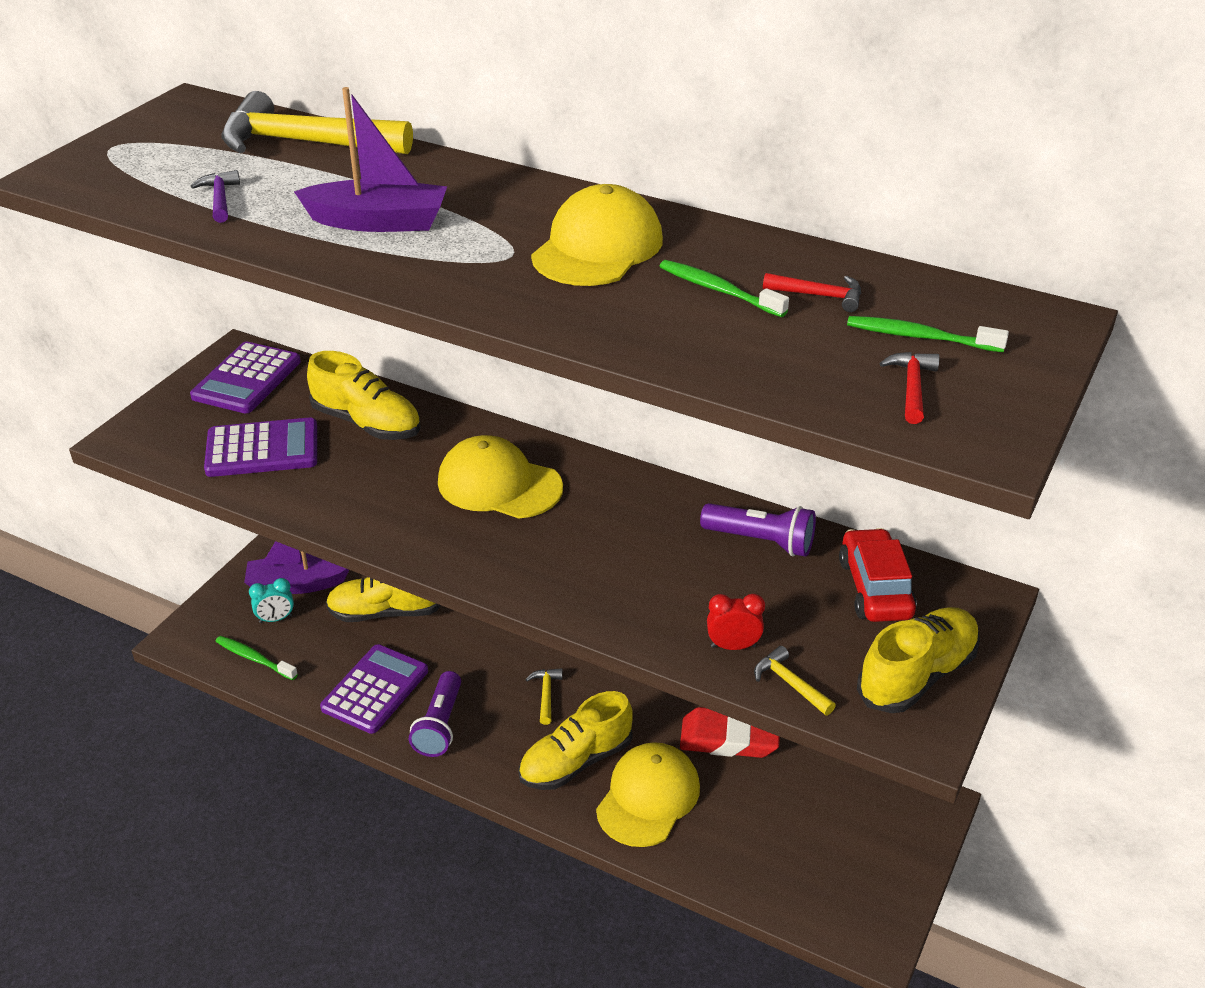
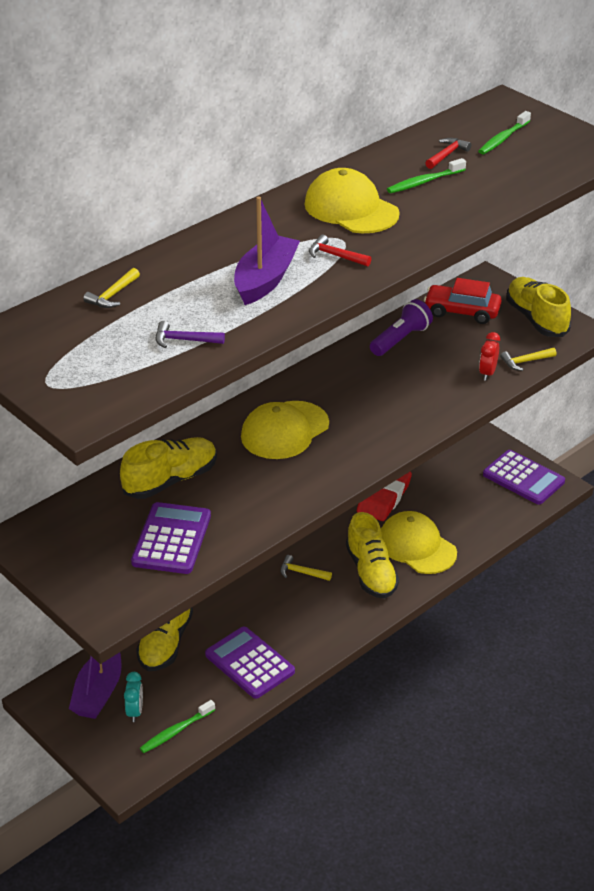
camera: 70 degrees left, 0 degrees up
(247, 379) = (63, 537): purple calculator -> purple calculator (523, 478)
(303, 143) = (112, 295): yellow hammer -> yellow hammer, size x0.43
(439, 725) = (304, 634): purple flashlight -> none
(911, 387) = (548, 153): red hammer -> red hammer (335, 256)

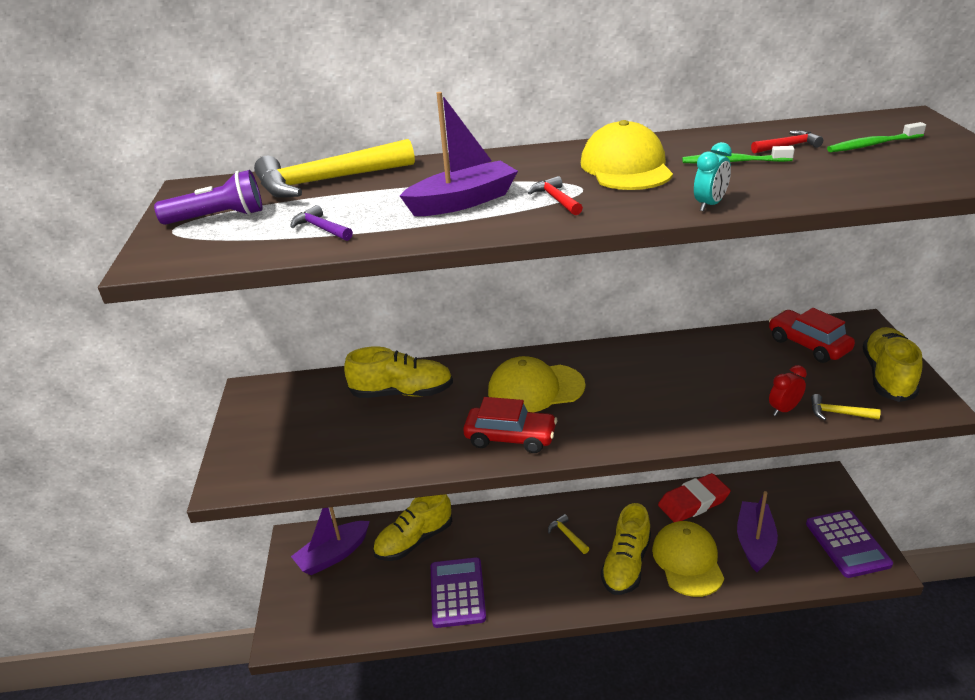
camera: 40 degrees right, 5 degrees down
(112, 295) = (326, 181): yellow hammer -> yellow hammer, size x2.31
(135, 712) = (341, 585): turquoise clock -> turquoise clock (710, 205)
(171, 539) = (347, 441): purple calculator -> none
(176, 731) = (352, 620): green toothbrush -> none
(307, 478) = (510, 438): none -> red car
(401, 339) = (721, 349): purple flashlight -> purple flashlight (218, 218)
(456, 508) = (754, 542): none -> purple boat

